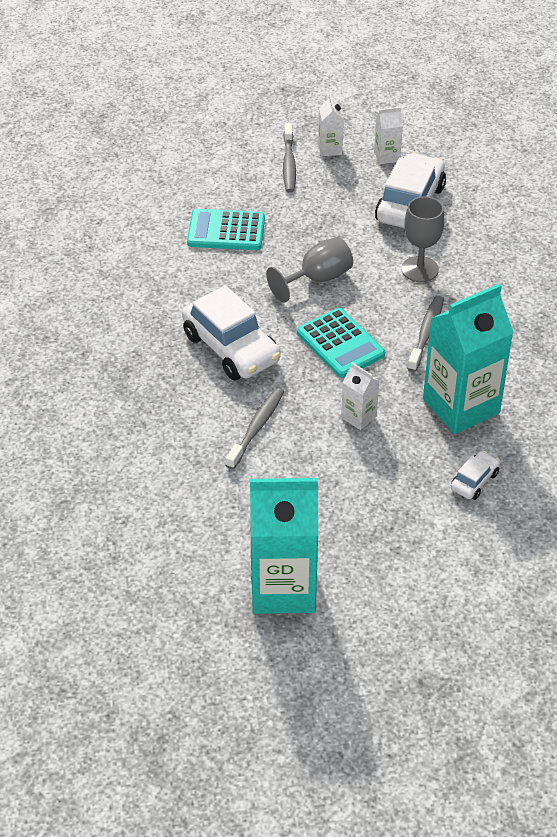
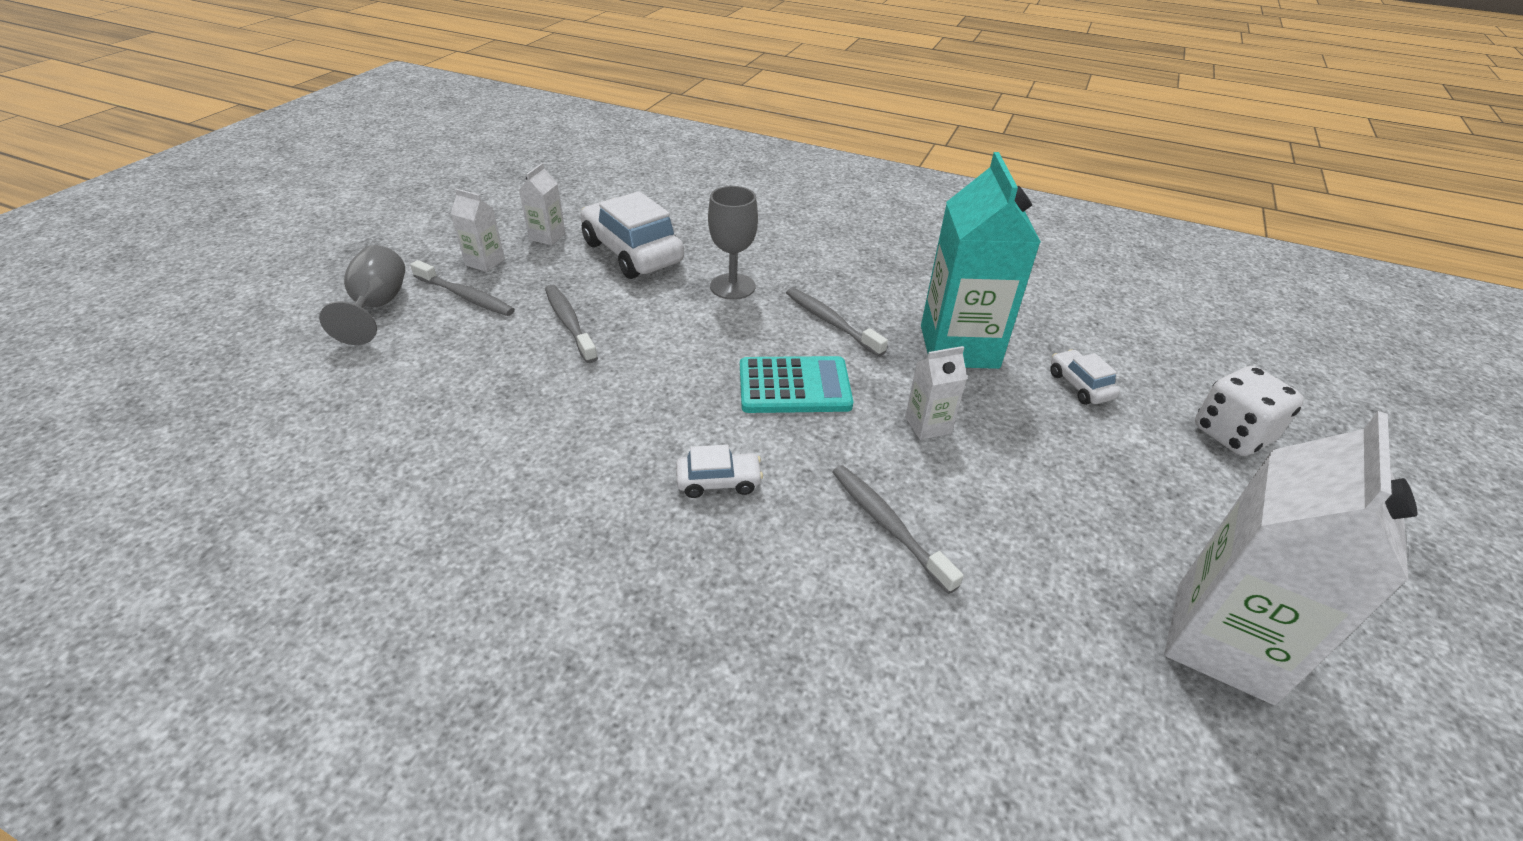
camera: 60 degrees left, 5 degrees down
(226, 231) = (505, 390): turquoise calculator -> none
(231, 348) = (718, 481): white car -> white car, size x0.48
(283, 588) = (1223, 641): turquoise carton -> white carton
(306, 220) = (569, 323): none -> grey toothbrush
(317, 279) = (672, 356): grey goblet -> grey goblet (377, 306)
(491, 573) = (1232, 434): none -> white dice

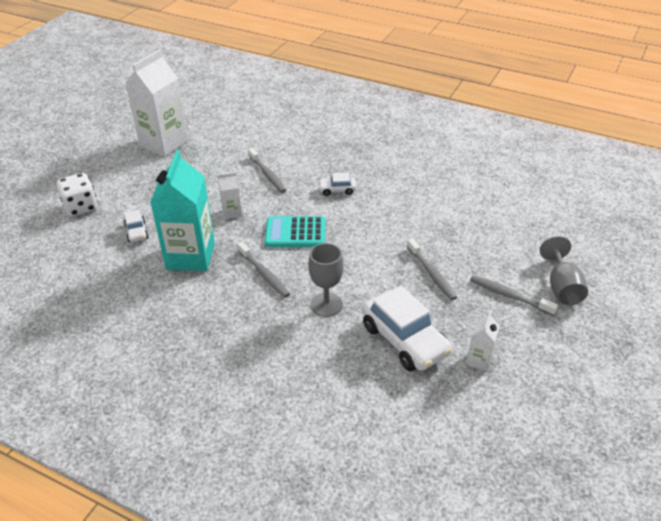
camera: 175 degrees left, 0 degrees up
(485, 262) = (514, 329): white carton -> none

